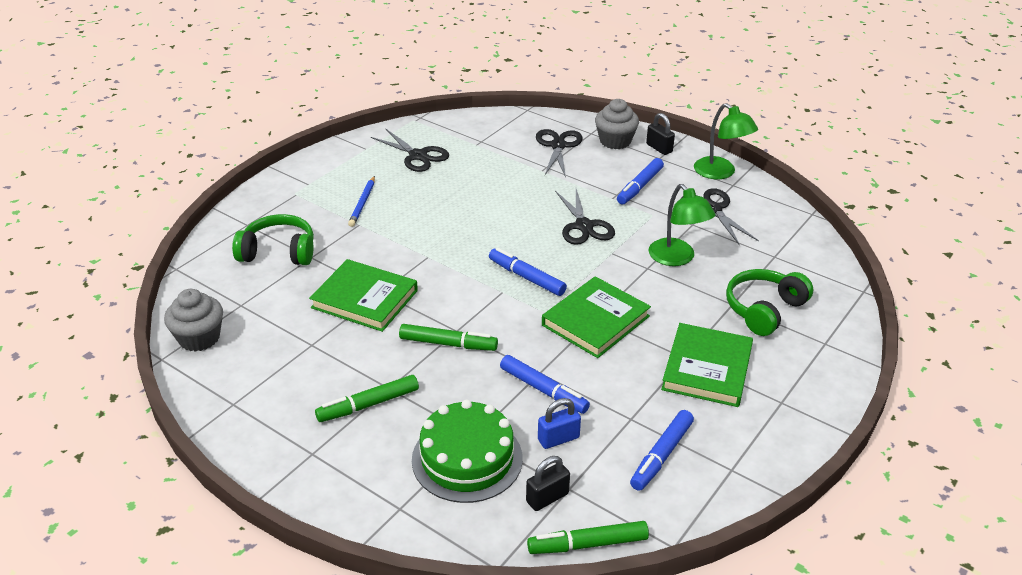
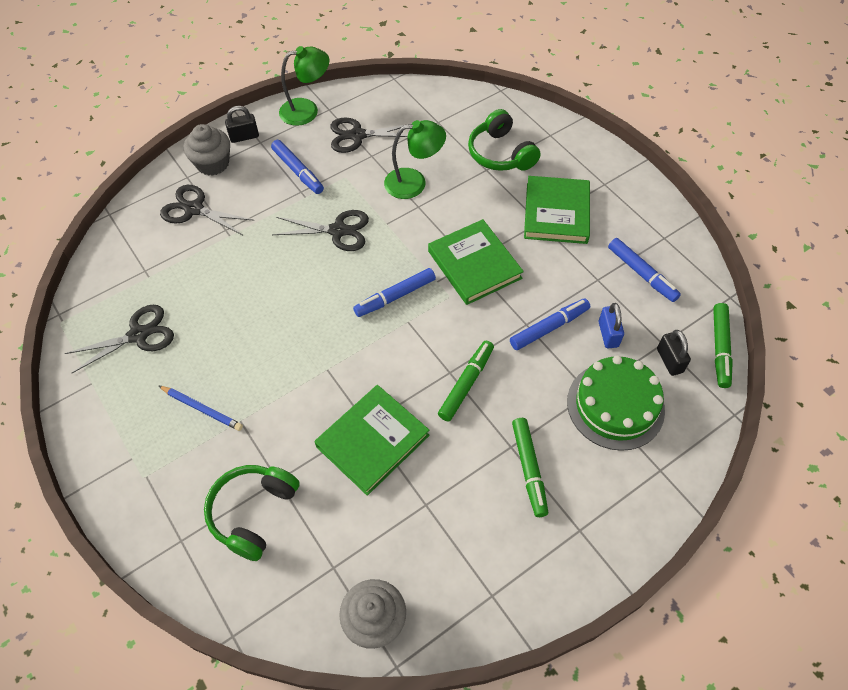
camera: 70 degrees left, 20 degrees up
(707, 368) = (556, 213): green book -> green book turned 60 degrees clockwise

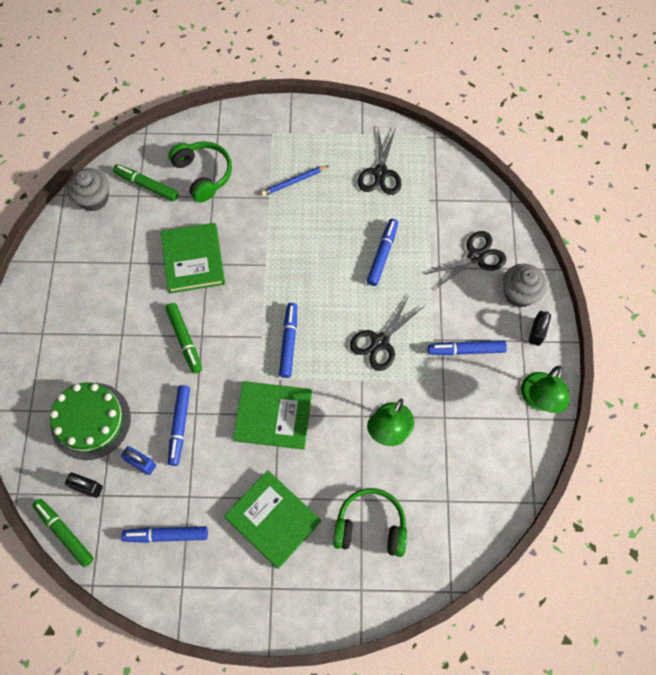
camera: 125 degrees right, 10 degrees up
(242, 278) = (382, 254): none -> blue marker
(357, 135) = (477, 421): black scissors -> none
(529, 469) = (99, 334): green marker -> green marker (147, 185)

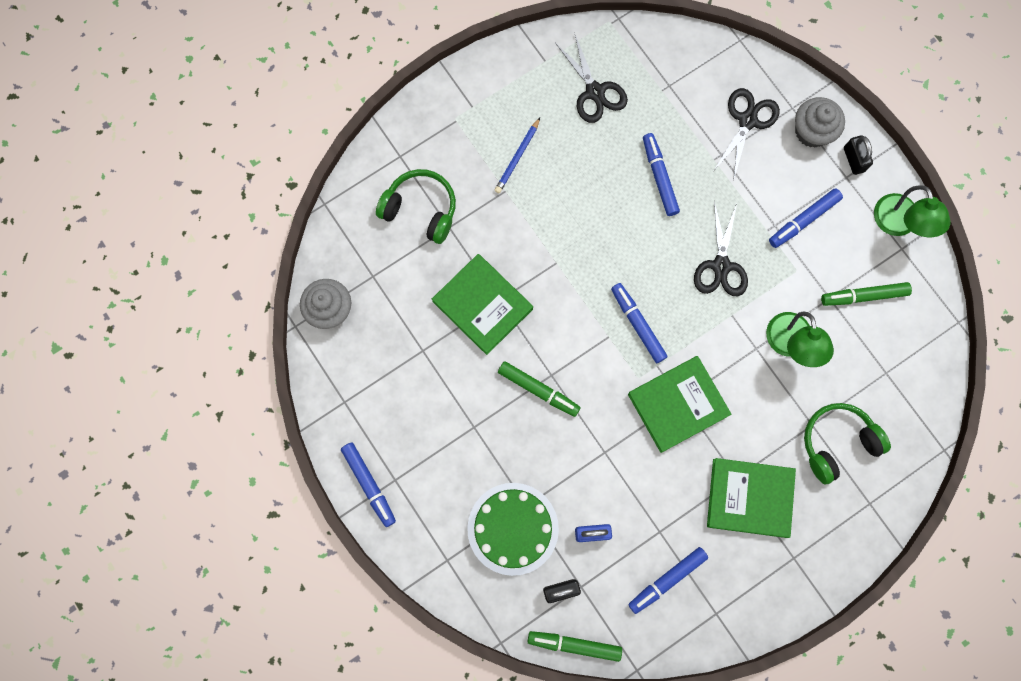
camera: 35 degrees left, 10 degrees up
(147, 185) = (373, 259): green marker -> green marker (863, 296)
(180, 426) = (600, 474): blue marker -> blue marker (369, 484)

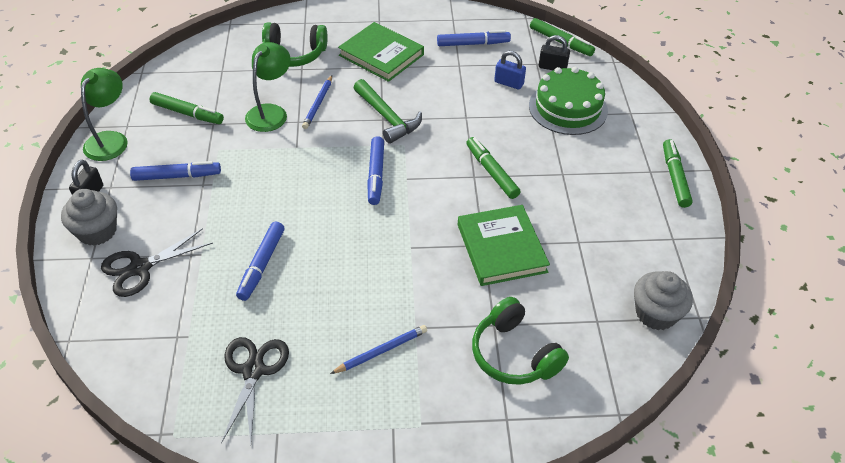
camera: 150 degrees left, 30 degrees down
(369, 484) = (674, 177): blue marker -> green marker
(678, 404) = (387, 118): green book -> green hammer
(721, 266) = (273, 179): black scissors -> none
(756, 383) = (318, 104): none -> blue pencil

